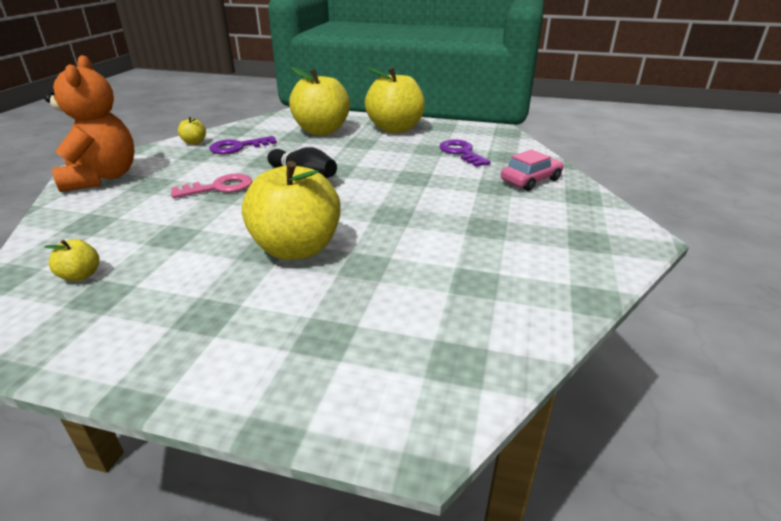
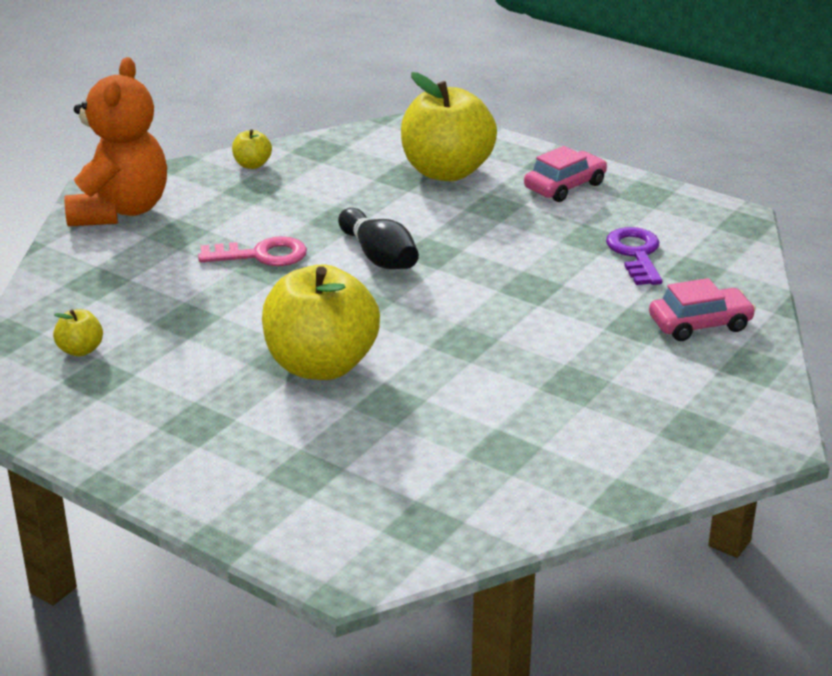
camera: 20 degrees right, 0 degrees up
(238, 147) = (310, 185): purple key -> none
(395, 129) = (565, 186): yellow apple -> pink car

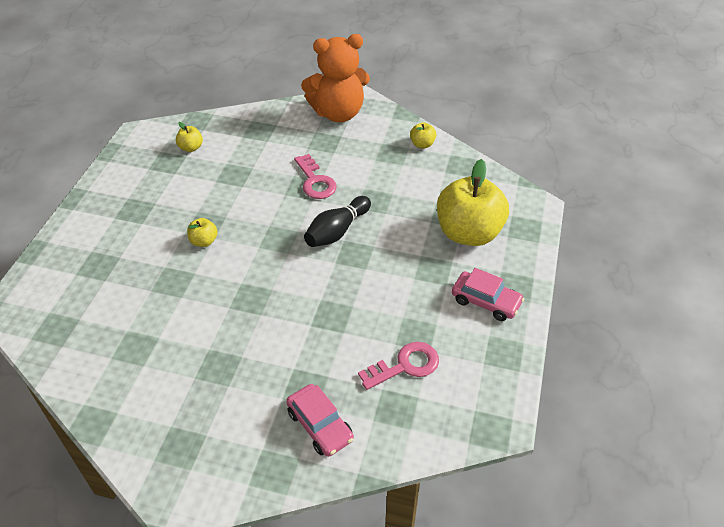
camera: 70 degrees right, 15 degrees up
(321, 365) = (204, 241): yellow apple -> yellow apple, size x0.42
(636, 254) = (405, 365): purple key -> pink key

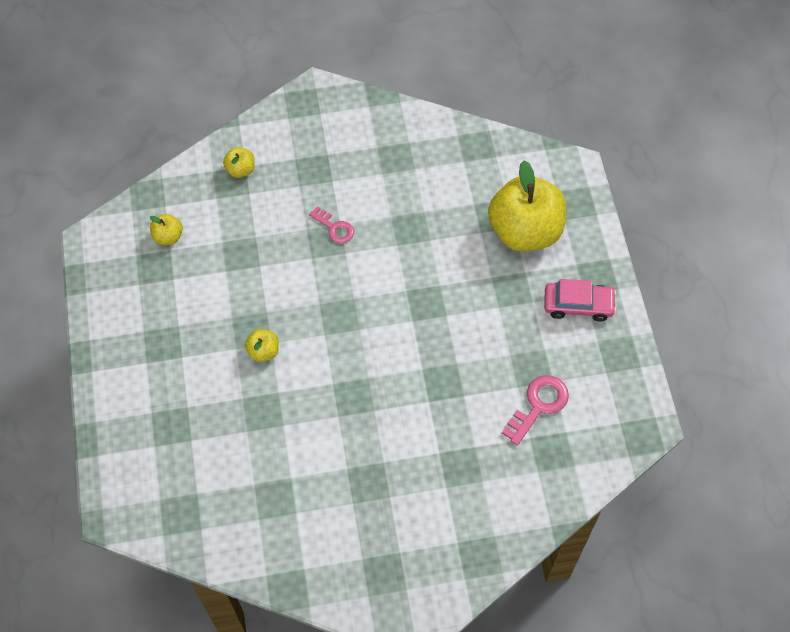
camera: 25 degrees left, 15 degrees up
(315, 181) = (334, 228): pink key -> pink key, size x0.66
(320, 425) = (495, 498): pink car -> none
(337, 231) = (393, 282): black bowling pin -> none
(338, 113) = (305, 122): orange teddy bear -> none
(422, 144) = (421, 132): yellow apple -> yellow apple (240, 170)

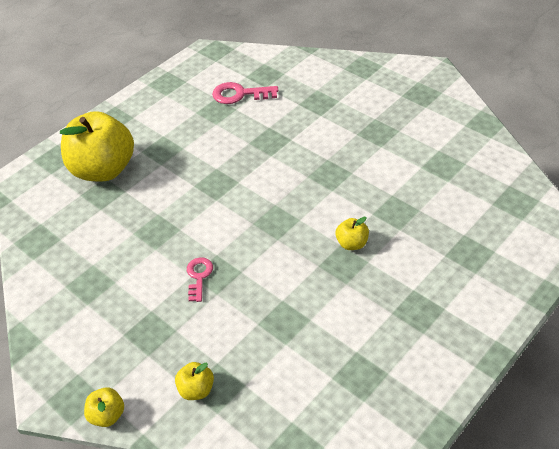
camera: 125 degrees left, 15 degrees down
(168, 236) = (321, 390): yellow apple -> yellow apple (107, 415)
(578, 305) = (145, 115): pink car -> none

